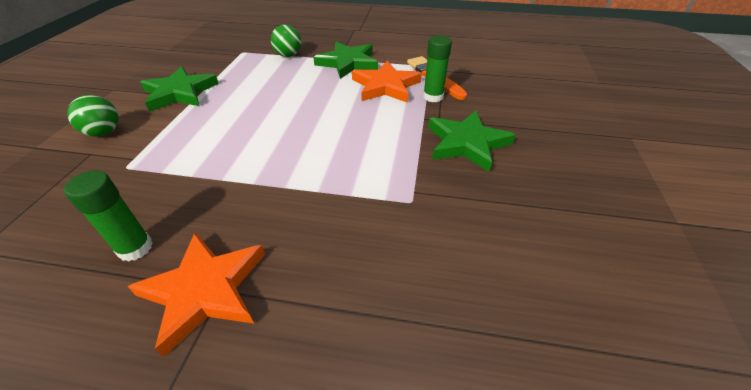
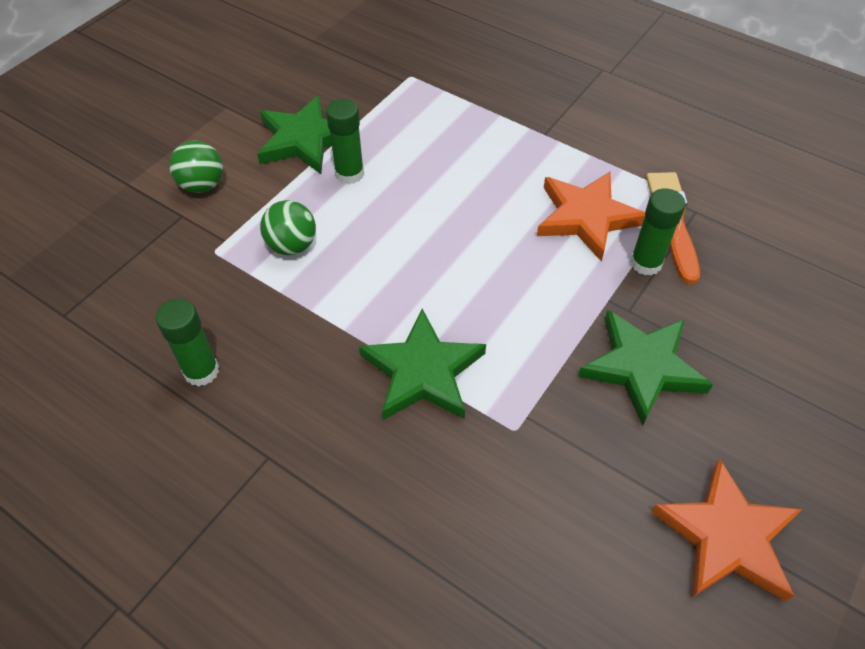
camera: 25 degrees right, 10 degrees up
(205, 290) = (253, 450): orange star -> orange star (727, 536)
(220, 101) = (349, 174): none -> green glue stick
(288, 55) = (473, 104): green ball -> green ball (292, 245)
(348, 63) = (554, 148): green star -> green star (423, 371)

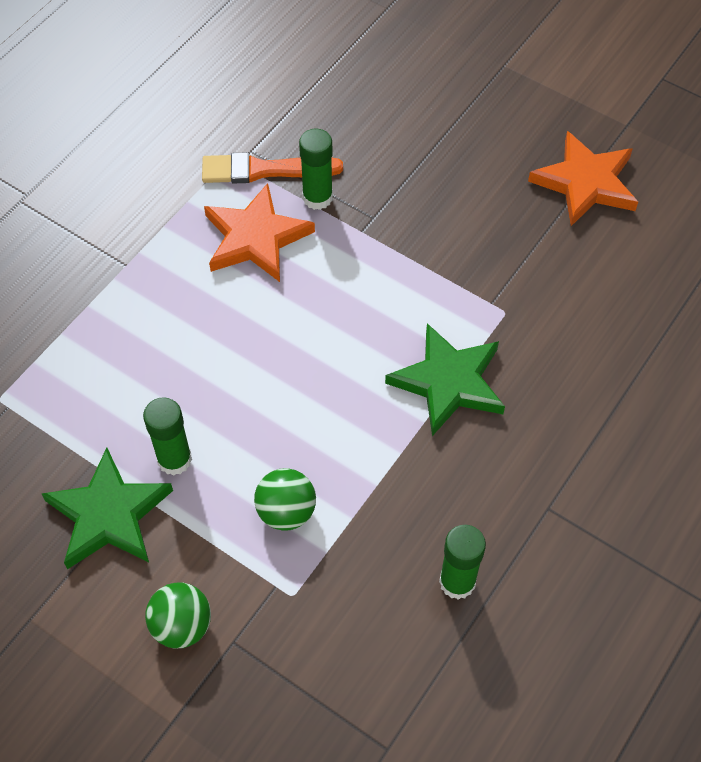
camera: 90 degrees left, 5 degrees up
(642, 367) = (436, 215): green star -> none

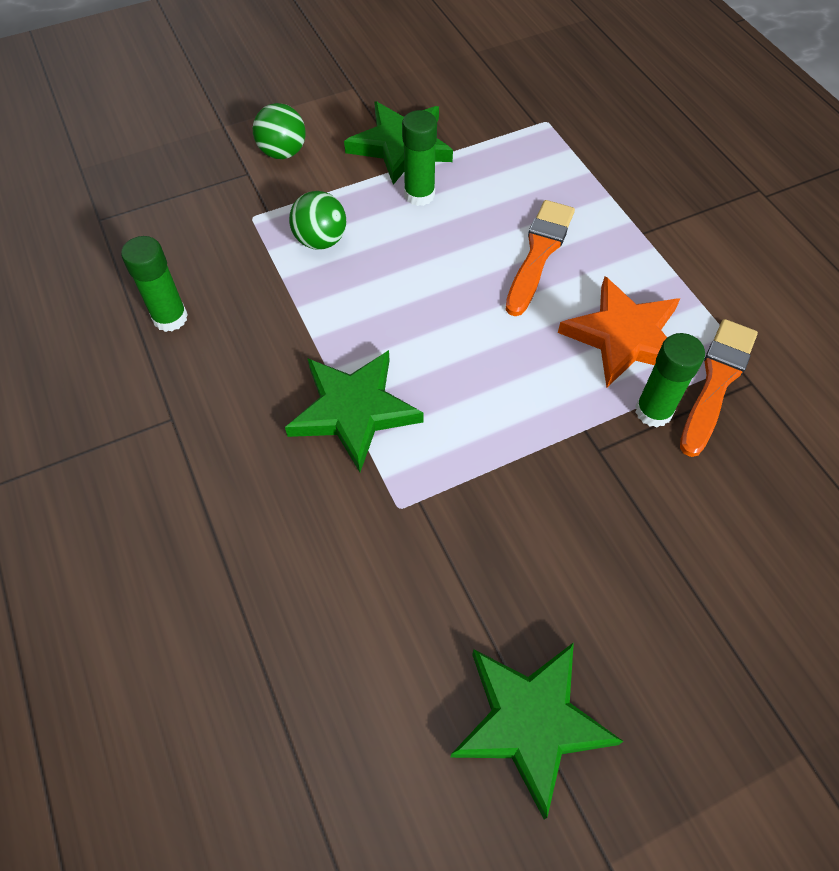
camera: 120 degrees right, 0 degrees up
(196, 330) = (539, 253): none -> orange brush
(585, 183) = (530, 722): orange star -> green star

